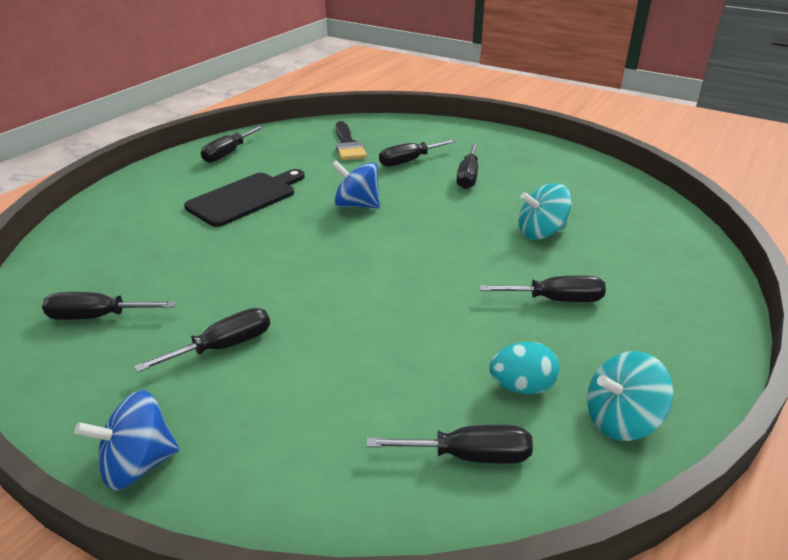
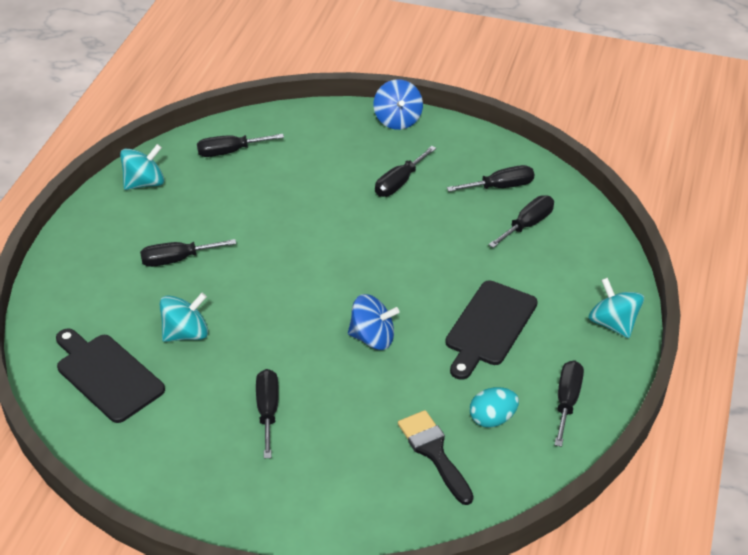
camera: 165 degrees right, 10 degrees up
(137, 185) = (613, 323): none -> turquoise spinning top
(138, 465) = (397, 120): blue spinning top -> blue spinning top turned 120 degrees clockwise
(409, 161) = (344, 430): black screwdriver -> black screwdriver (527, 224)
(522, 387) = (202, 191): turquoise egg -> turquoise egg (492, 419)
(617, 215) = (107, 375): none -> black cutting board

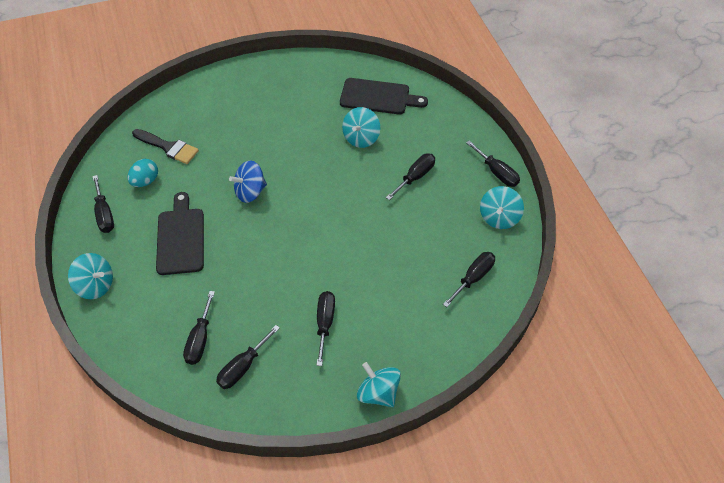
camera: 145 degrees right, 10 degrees up
(268, 411) = (276, 123): black screwdriver -> black screwdriver (497, 172)
(397, 120) = (378, 393): blue spinning top -> turquoise spinning top

